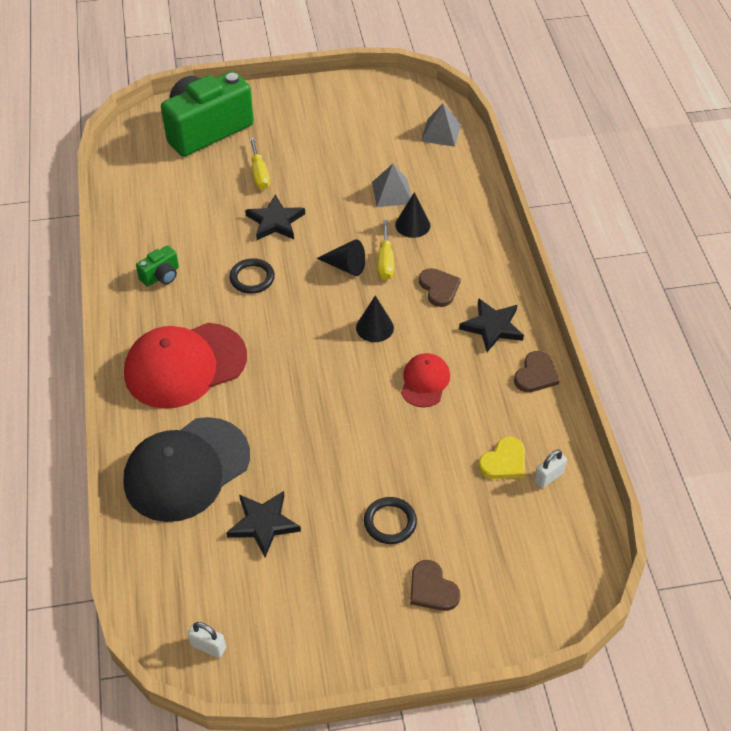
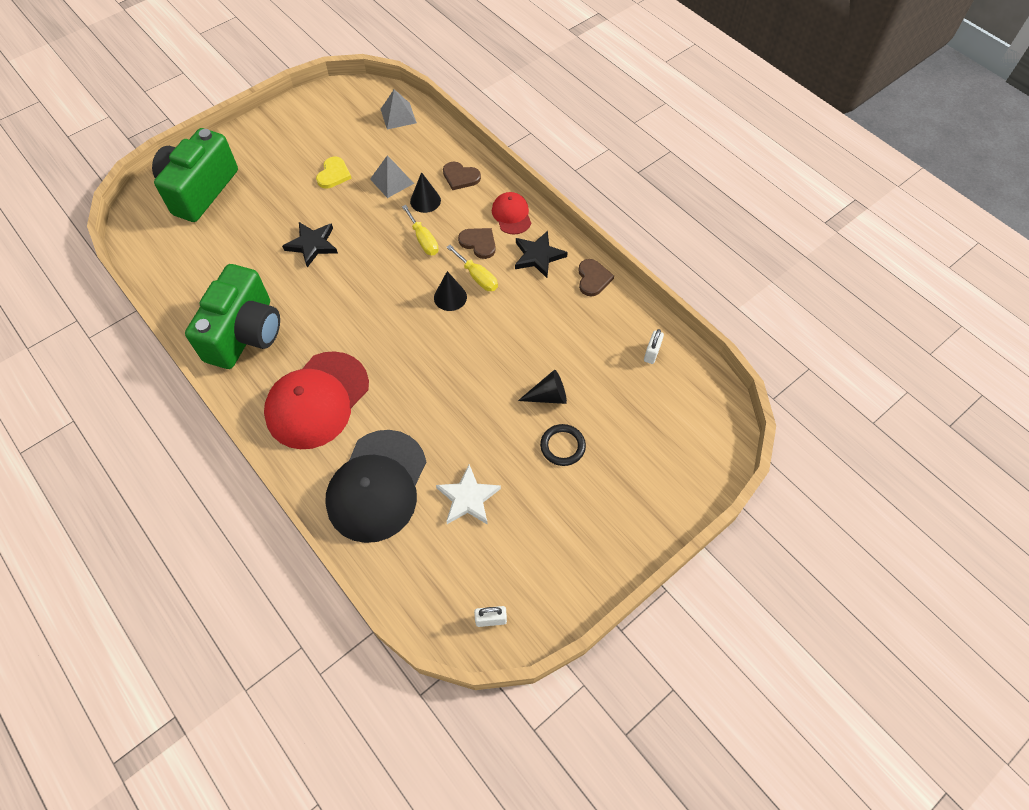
camera: 30 degrees left, 10 degrees up
(161, 276) = (245, 333): green camera -> green camera, size x2.38
(252, 278) = (324, 301): black ring -> none
(259, 174) = (272, 210): yellow screwdriver -> yellow screwdriver (477, 277)
(263, 524) = (468, 498): black star -> white star
(345, 266) = (394, 257): black cone -> black cone (548, 396)
(425, 382) = (516, 323): red cap -> red cap (511, 215)
(432, 589) = (626, 481): brown heart -> brown heart (460, 177)
(504, 461) = (613, 357): yellow heart -> yellow heart (333, 174)

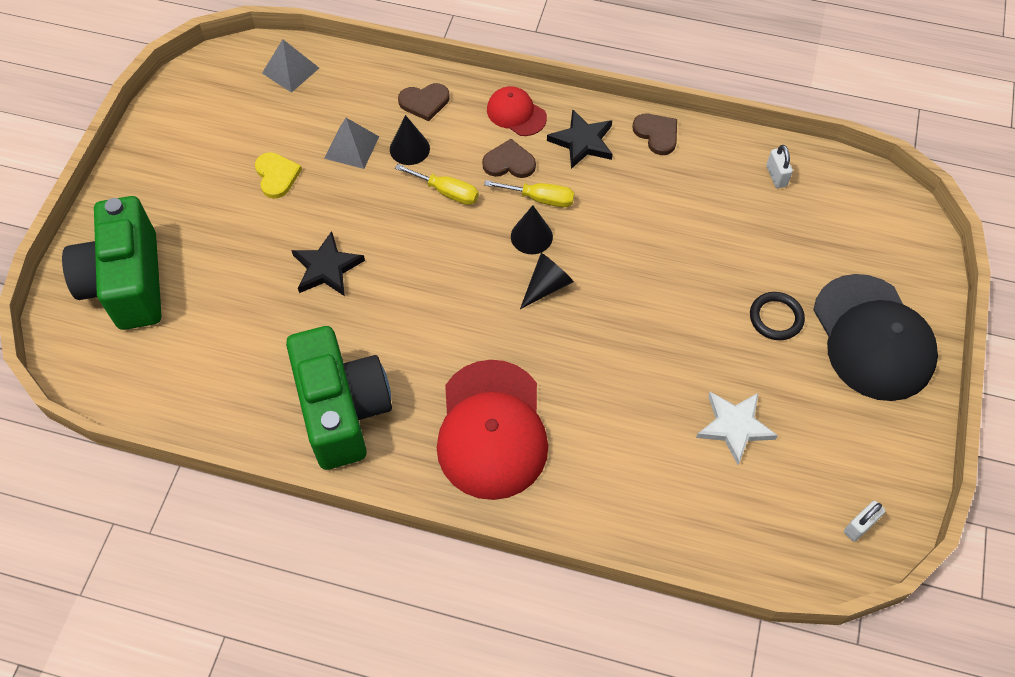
camera: 35 degrees left, 0 degrees up
(377, 486) = (636, 475): black cap -> black cap (873, 337)
(548, 396) = (719, 277): black cone -> black cone (547, 286)

